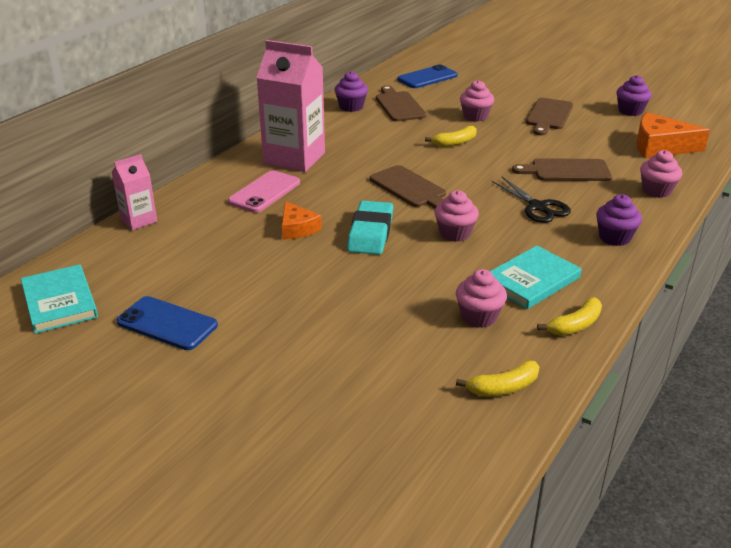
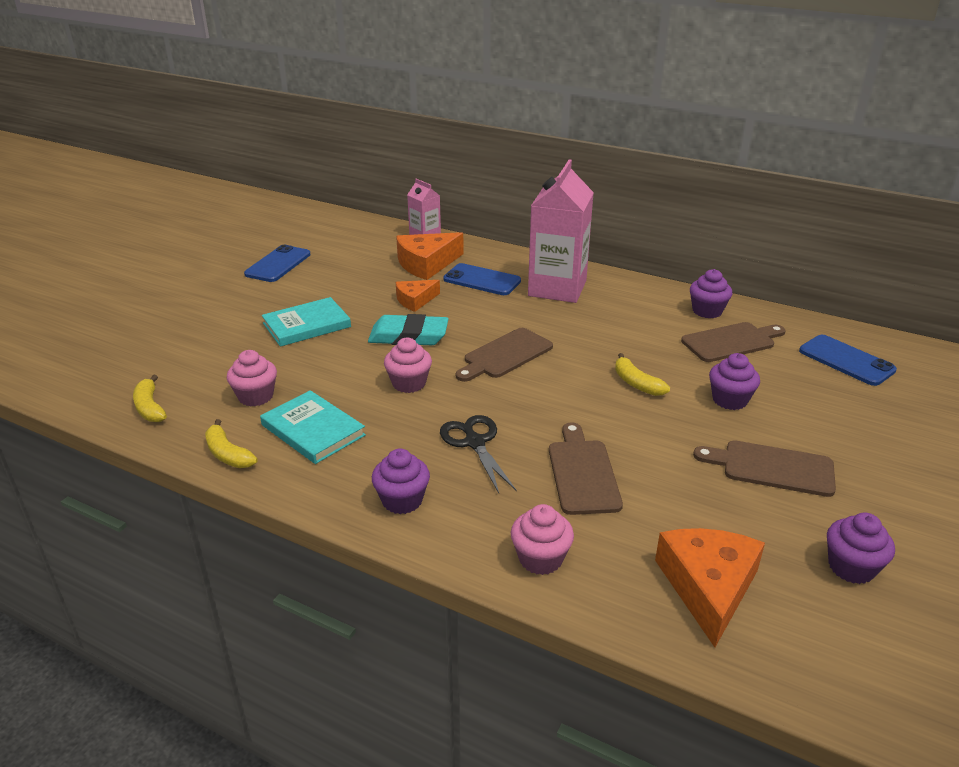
camera: 85 degrees right, 0 degrees up
(59, 302) = (312, 228): turquoise book -> turquoise book (307, 325)
(213, 221) = (426, 264): none -> orange cheese
(264, 192) = (482, 280): pink phone -> blue phone
(475, 116) = (729, 400): pink cupcake -> purple cupcake
(538, 207) = (474, 442): black scissors -> black scissors turned 105 degrees clockwise

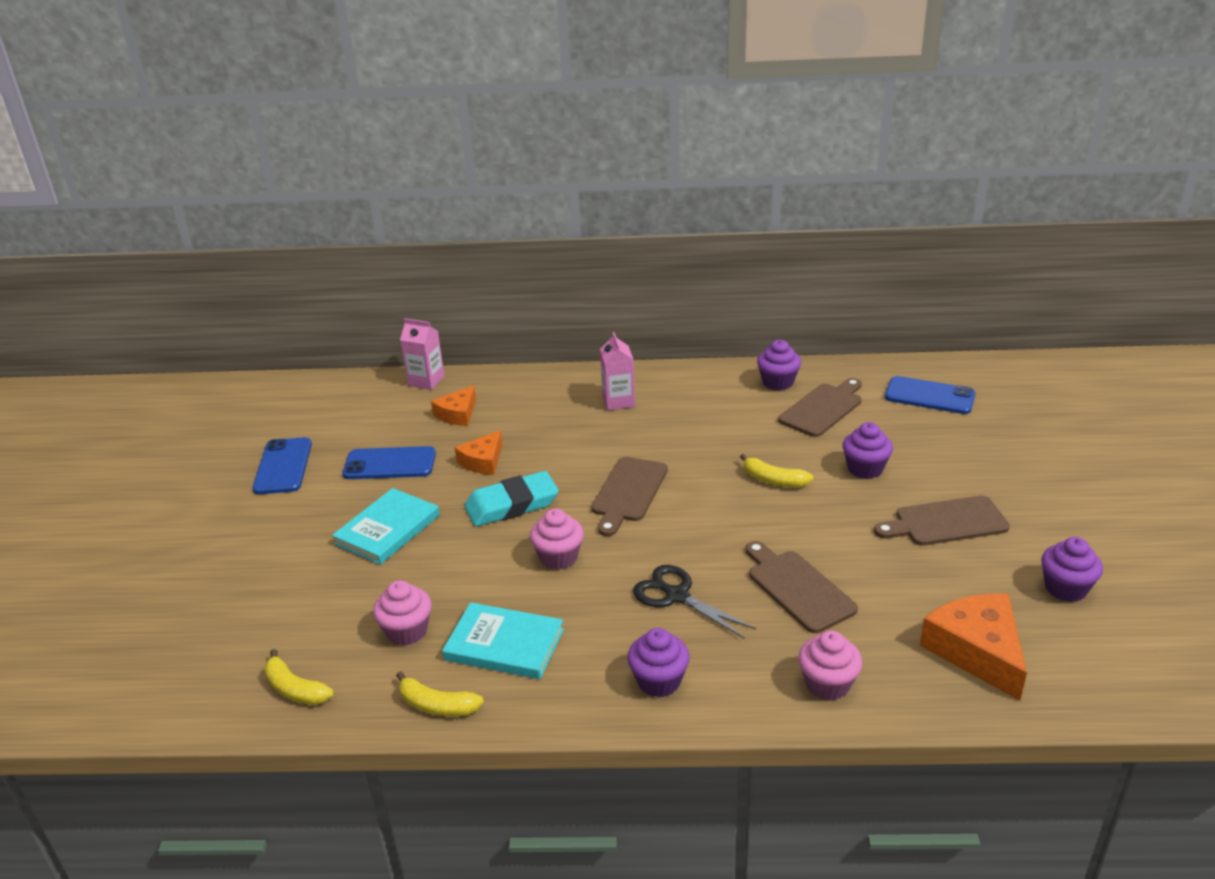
camera: 25 degrees left, 0 degrees up
(426, 264) = (457, 414): orange cheese -> orange cheese, size x0.61
(482, 280) = (534, 415): blue phone -> blue phone (390, 464)
(557, 288) = (618, 401): pink carton -> pink carton, size x0.52

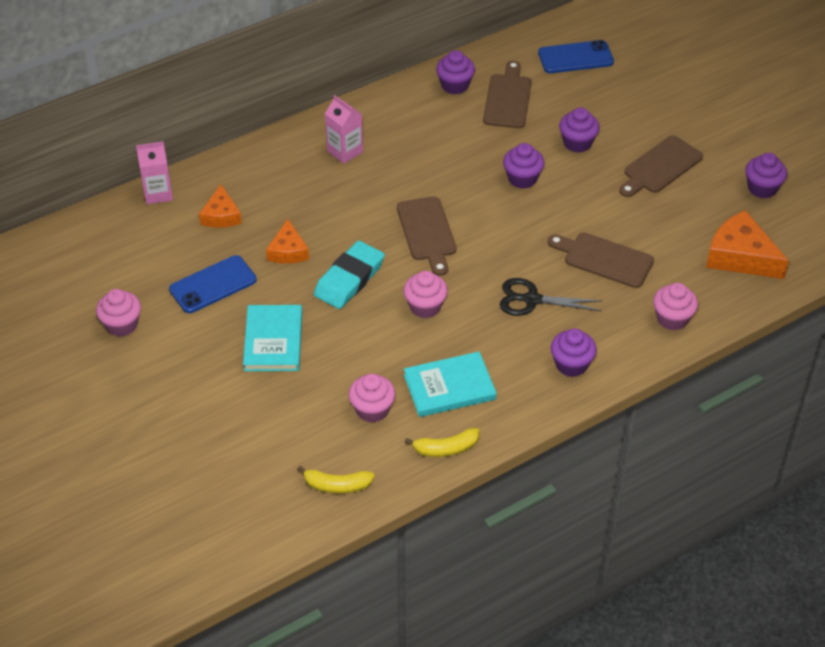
camera: 35 degrees left, 15 degrees up
(283, 466) = (122, 325): blue phone -> pink cupcake
(773, 480) = (522, 178): yellow banana -> purple cupcake

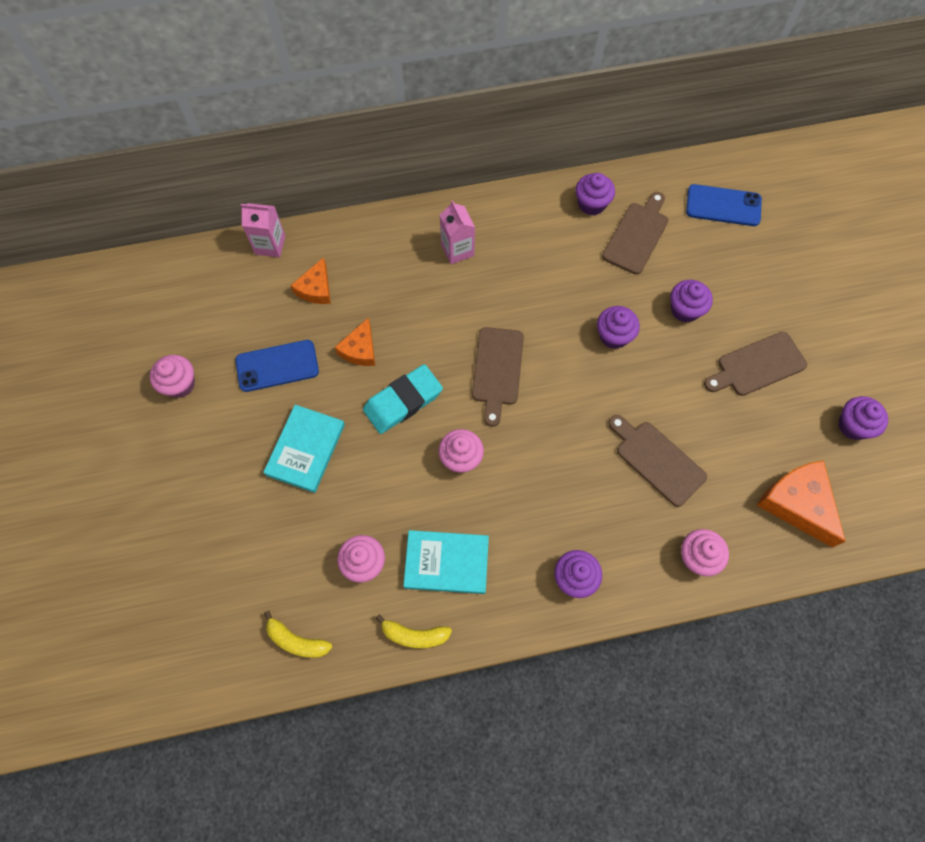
camera: 20 degrees right, 20 degrees up
(531, 300) = (566, 485): black scissors -> none

